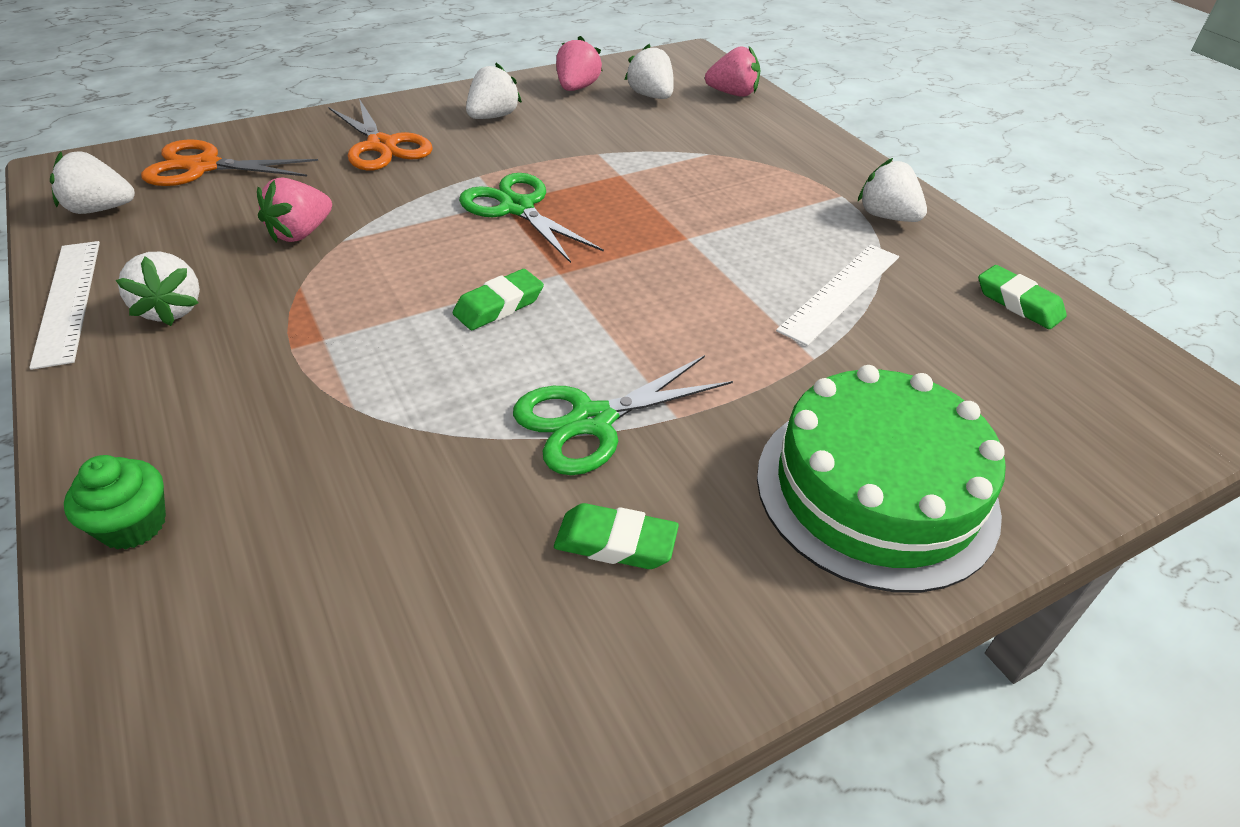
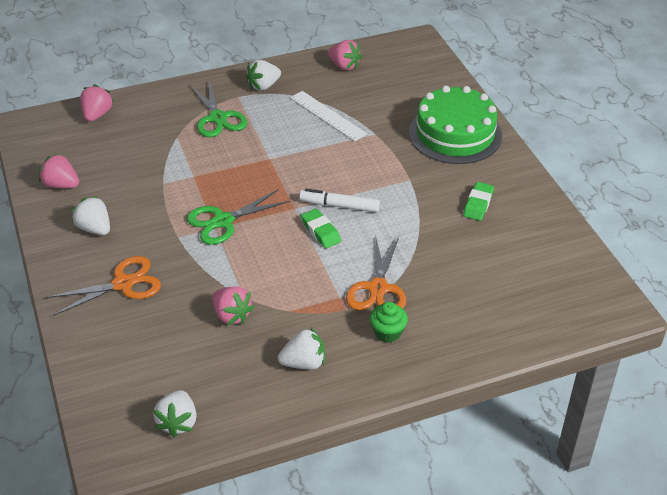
camera: 80 degrees left, 0 degrees up
(68, 300) = (287, 412): white ruler -> none
(133, 525) = (464, 347): green cupcake -> green cupcake (387, 332)
(204, 167) = (128, 376): orange scissors -> orange scissors (378, 288)
(574, 323) = (339, 205): none -> white marker
(592, 421) = (410, 205): green scissors -> green scissors (218, 118)
(651, 96) = (87, 151): white strawberry -> none
(1018, 303) = (344, 66): green eraser -> pink strawberry

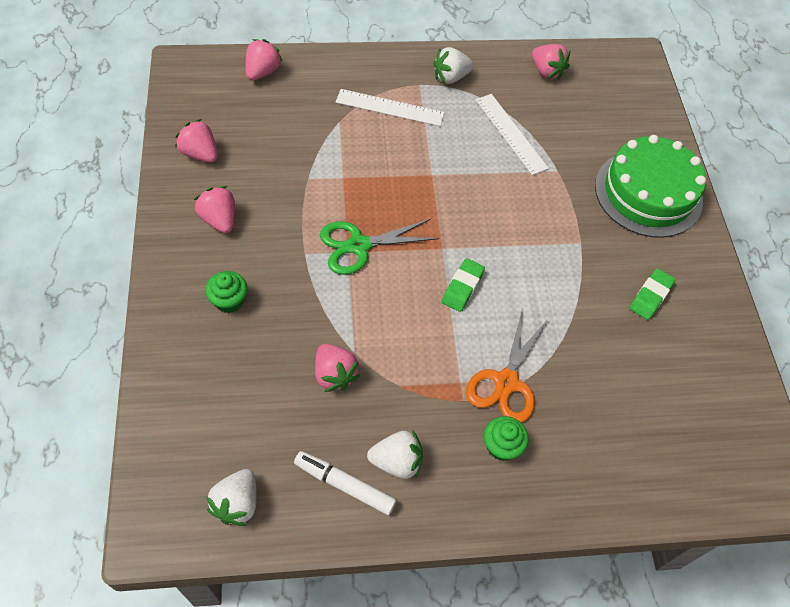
camera: 10 degrees right, 15 degrees up
(95, 228) = (219, 219): white strawberry -> pink strawberry
(123, 284) = (229, 301): orange scissors -> green cupcake
(218, 118) = (390, 107): green scissors -> white ruler
(321, 231) = (462, 287): green eraser -> green eraser turned 45 degrees clockwise
(339, 205) = (492, 258): white marker -> white marker (344, 485)

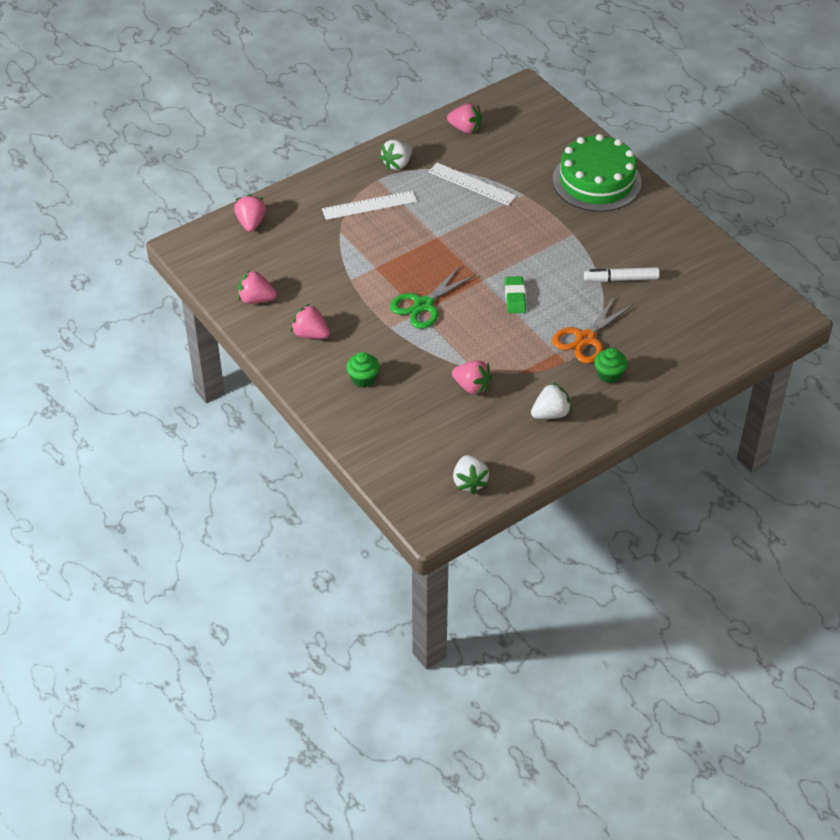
camera: 25 degrees left, 10 degrees down
(344, 485) = (528, 441): white marker -> white marker (621, 279)
(506, 382) = (585, 339): orange scissors -> orange scissors turned 45 degrees clockwise
(650, 296) = (642, 246): green eraser -> none

